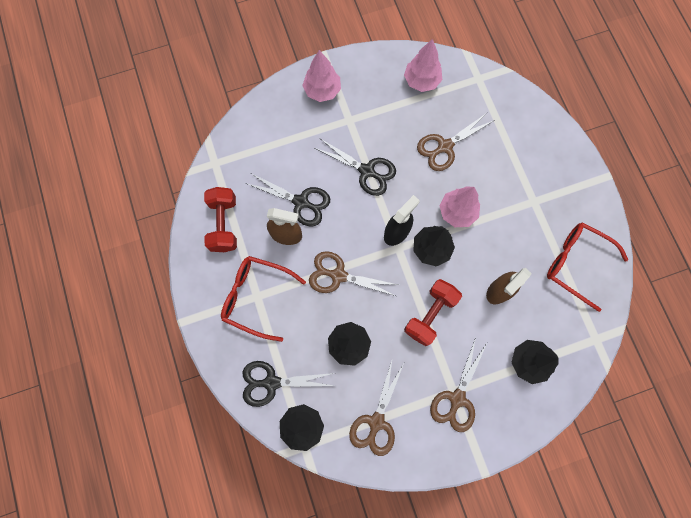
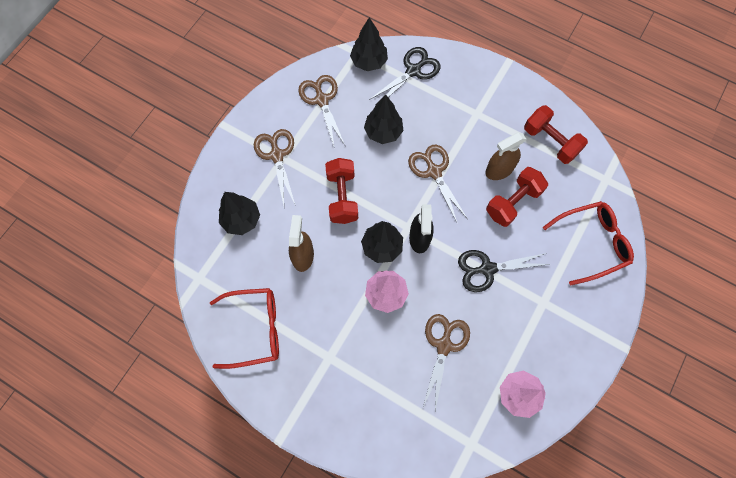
camera: 140 degrees right, 5 degrees down
(257, 297) = (476, 113): red glasses -> red glasses (591, 243)
(301, 202) = (513, 202): black scissors -> red dumbbell
(322, 90) = (590, 310): pink tree -> none
(338, 275) = (434, 171): brown scissors -> brown scissors turned 90 degrees counterclockwise

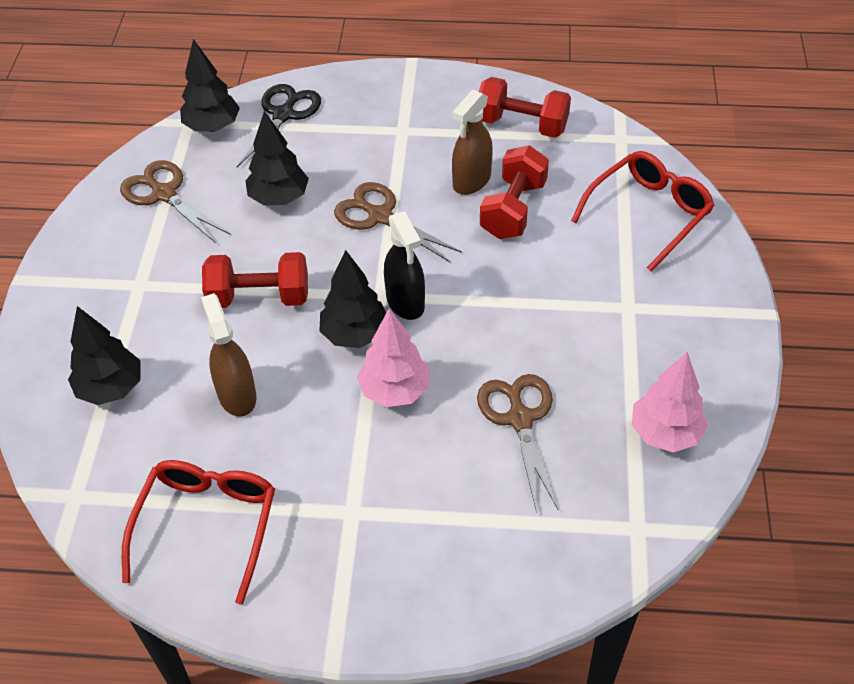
camera: 25 degrees left, 20 degrees down
(254, 329) = (207, 526): red glasses -> red glasses turned 45 degrees counterclockwise
(277, 155) = (127, 285): brown scissors -> none
(342, 197) = (259, 297): red dumbbell -> red dumbbell turned 60 degrees counterclockwise
(487, 269) = (525, 300): black scissors -> none

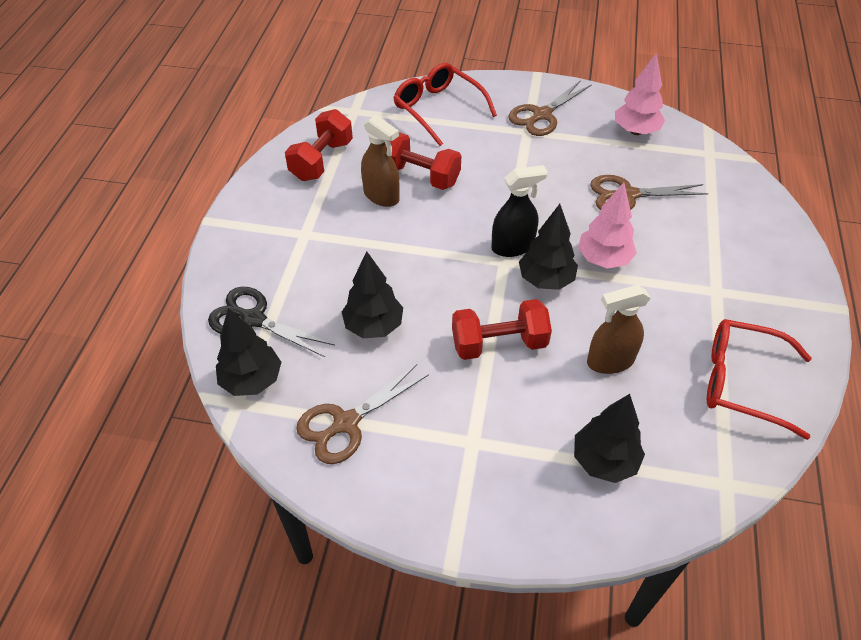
camera: 85 degrees left, 0 degrees up
(259, 297) = (499, 343): red dumbbell -> red dumbbell turned 75 degrees clockwise
(380, 216) = (412, 256): brown scissors -> brown scissors (542, 115)

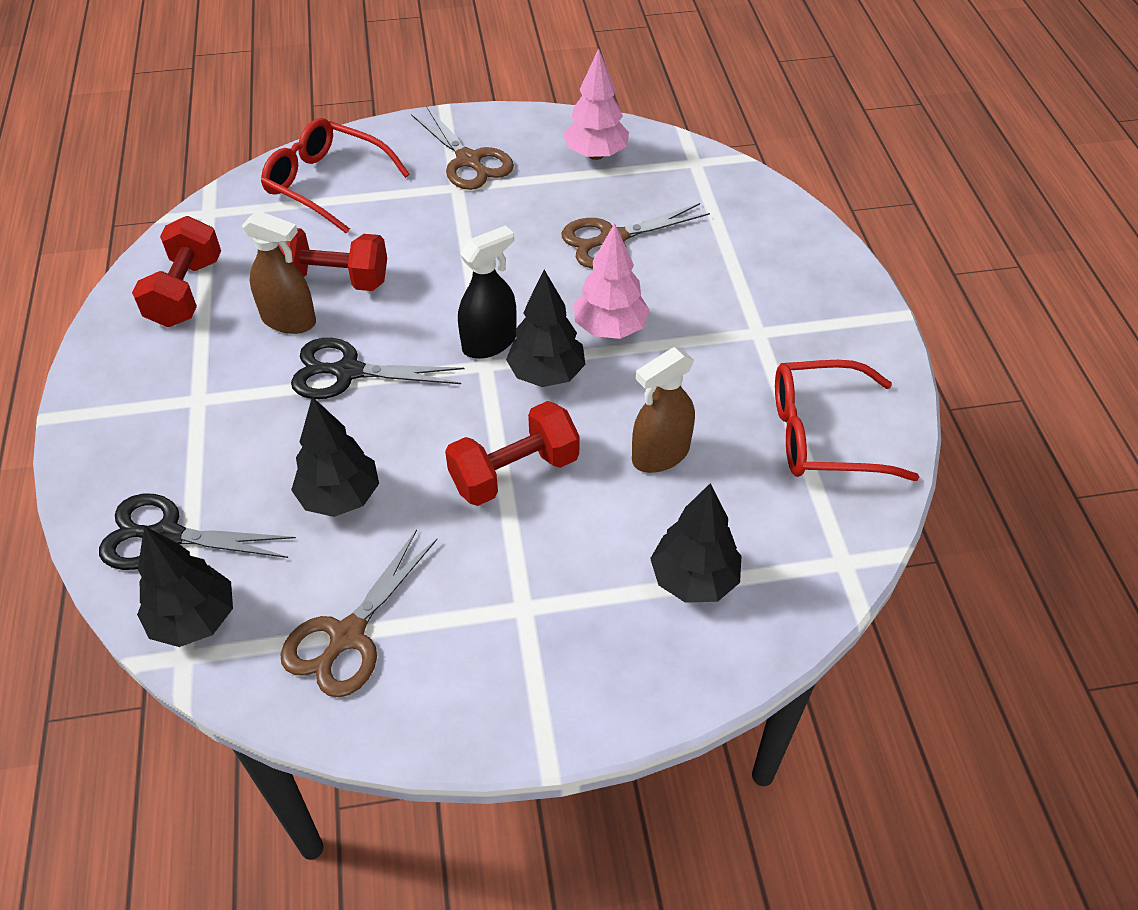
camera: 20 degrees left, 0 degrees up
(408, 241) = (348, 372): none -> black scissors
(542, 115) = (469, 161): brown scissors -> brown scissors turned 60 degrees counterclockwise

